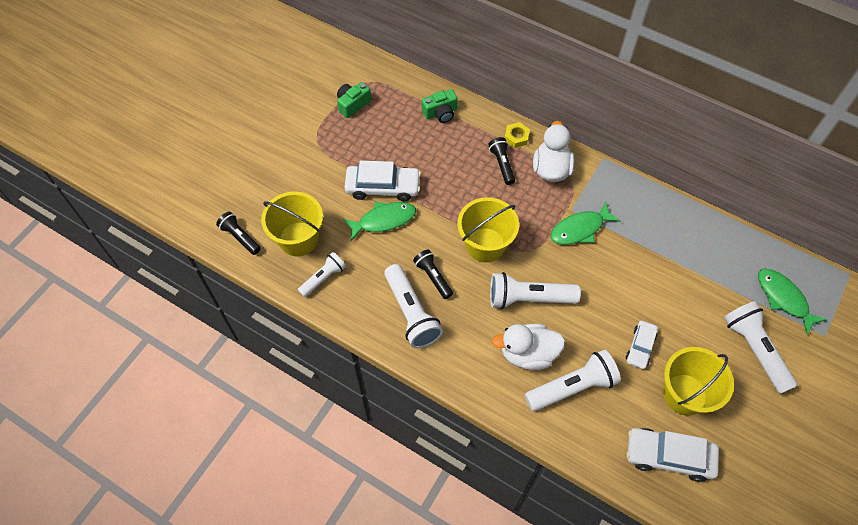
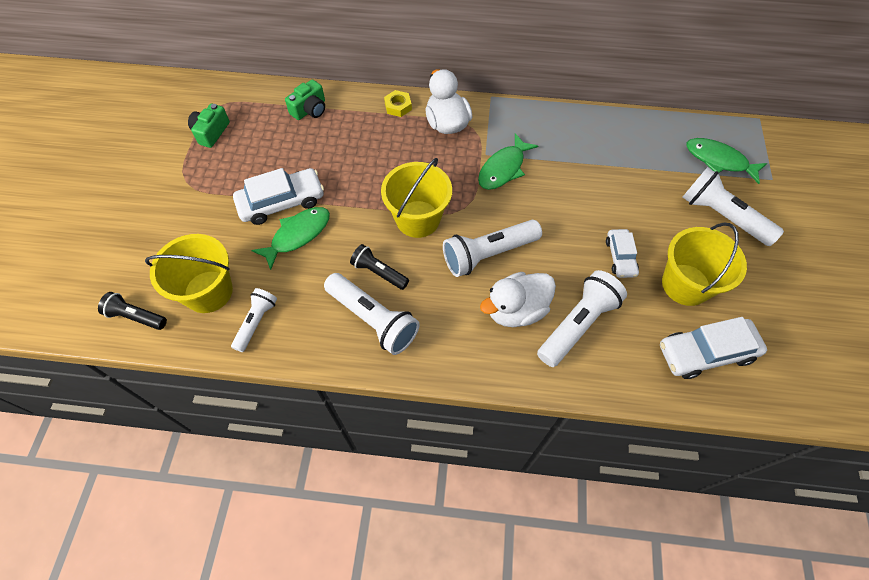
camera: 25 degrees left, 0 degrees up
(502, 164) = (396, 136): black flashlight -> none

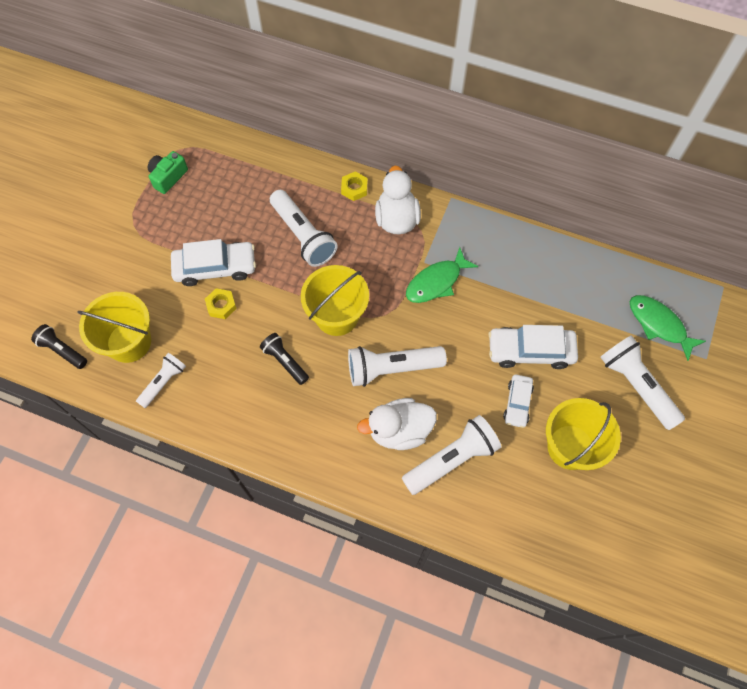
camera: 15 degrees right, 5 degrees up
(297, 235) = (221, 305): green fish -> yellow nut
(310, 110) = (267, 173): green camera -> none
(373, 319) = (266, 406): white flashlight -> white flashlight (303, 236)
(706, 352) = (562, 518): white car -> white car (530, 351)

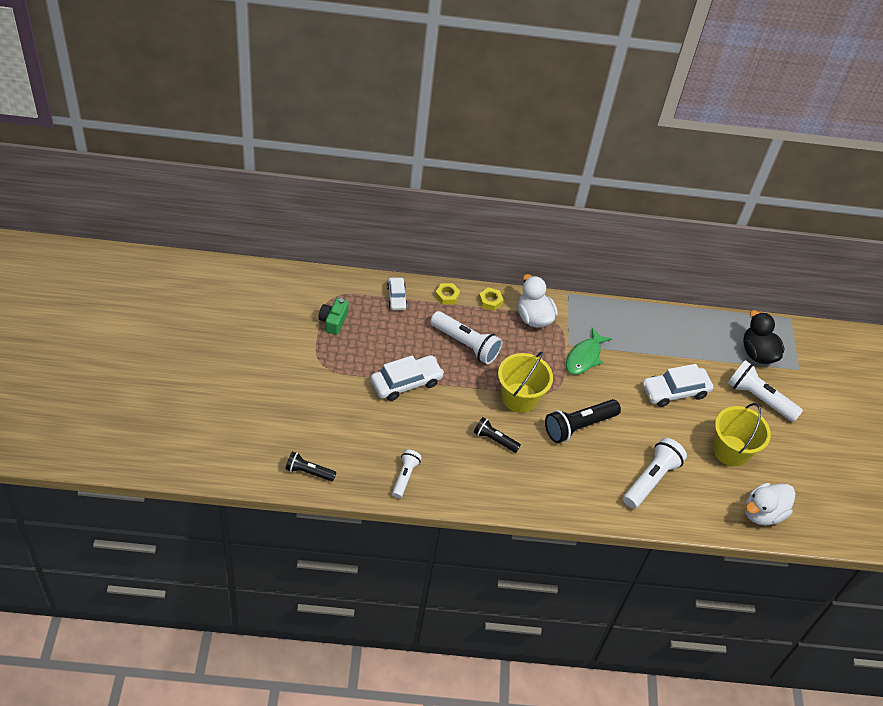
camera: 25 degrees left, 15 degrees down
(129, 342) = (362, 453): yellow bucket -> none
(221, 305) = (424, 410): yellow nut -> yellow nut (447, 296)
(392, 368) = (578, 426): white flashlight -> black flashlight
(399, 431) = (604, 469): white duck -> white duck (763, 513)
(517, 403) = (681, 429): white car -> white car (396, 297)
(659, 325) = (757, 353): green fish -> black duck

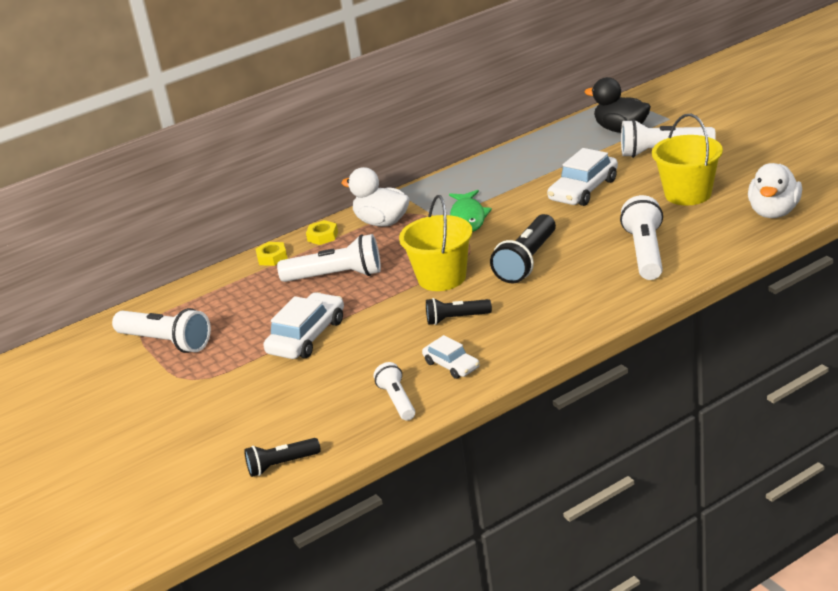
camera: 25 degrees left, 20 degrees down
(333, 321) = (166, 342): green camera -> white flashlight
(396, 297) = (217, 288): white car -> white car (451, 365)

